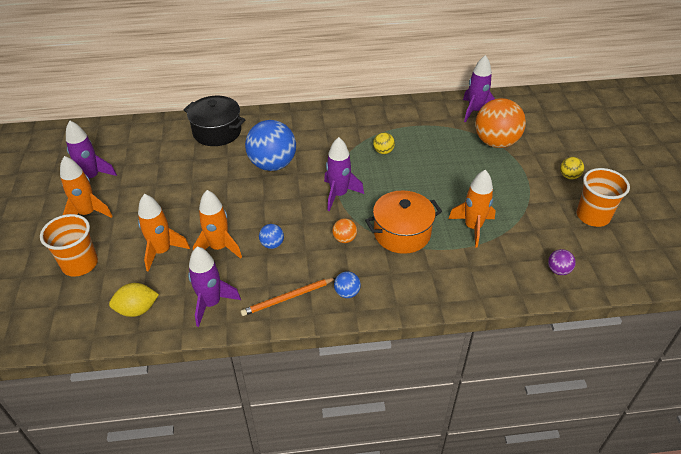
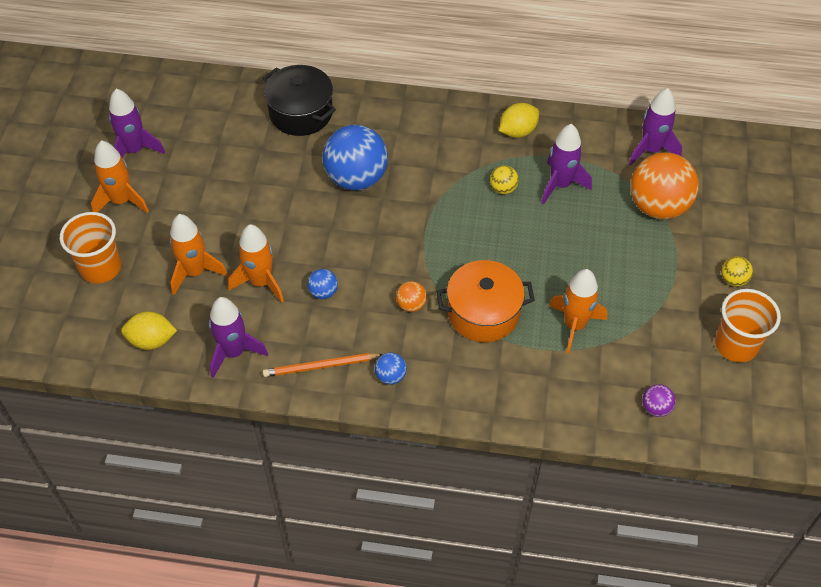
camera: 15 degrees right, 10 degrees up
(339, 194) = (425, 241): purple rocket -> purple rocket (560, 185)
(379, 116) = (517, 131): none -> yellow lemon

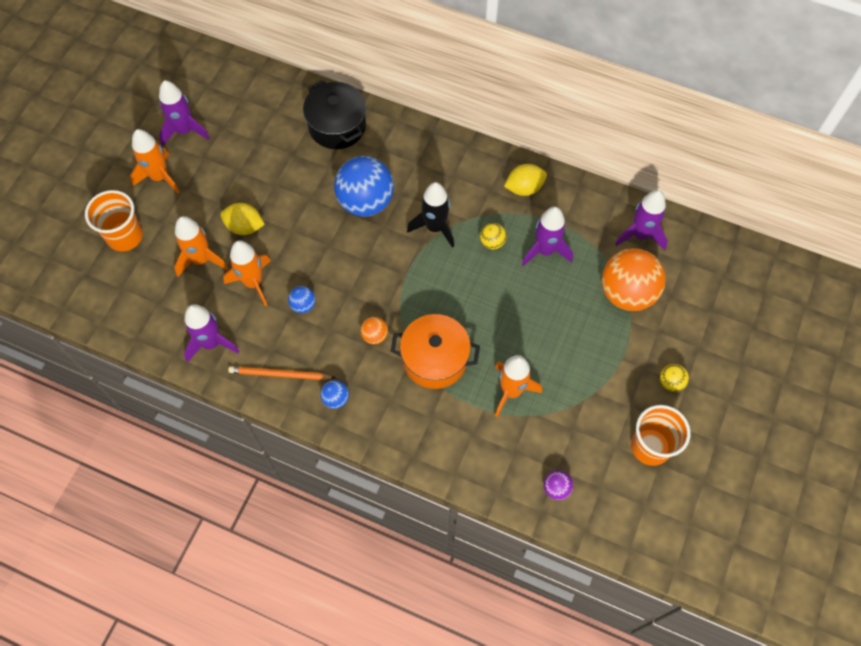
camera: 15 degrees right, 10 degrees up
(152, 340) = (147, 315): yellow lemon -> yellow lemon (245, 227)
(438, 187) = (435, 227): none -> black rocket

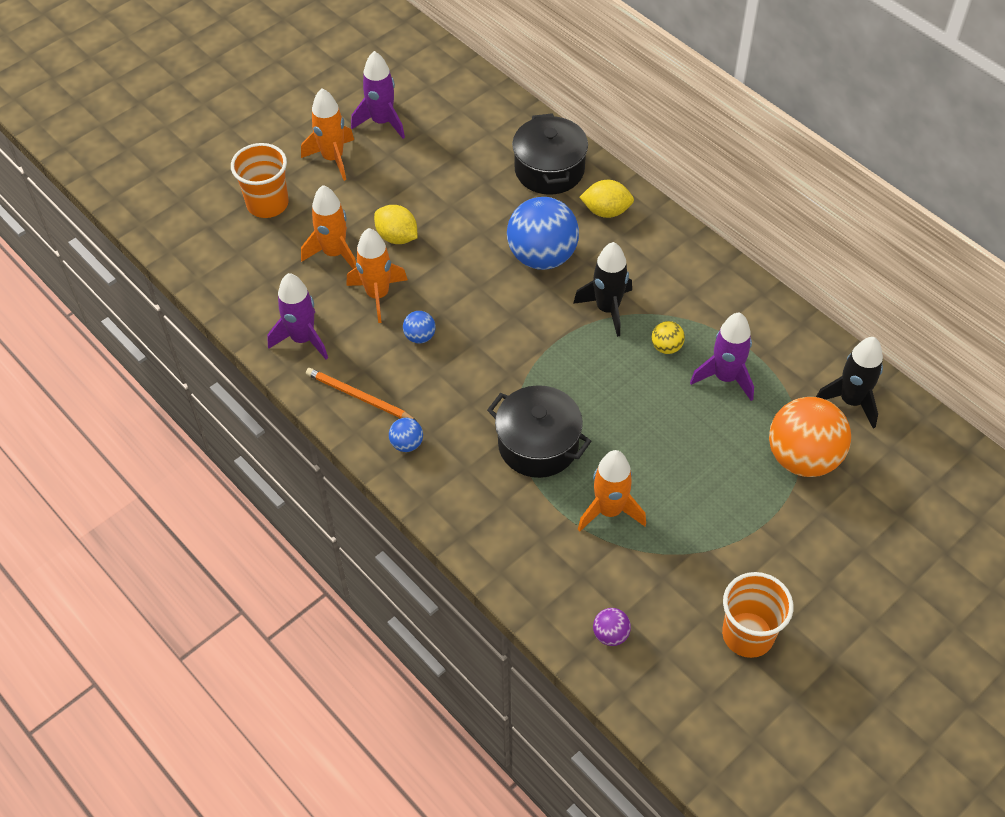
camera: 25 degrees right, 10 degrees down
(375, 335) = (482, 395): orange ball -> none
(435, 359) = (538, 444): orange pot -> black pot
(524, 188) = (733, 303): yellow lemon -> yellow lemon (606, 211)
(640, 235) = (851, 401): purple rocket -> black rocket
(671, 382) = (808, 574): yellow ball -> none

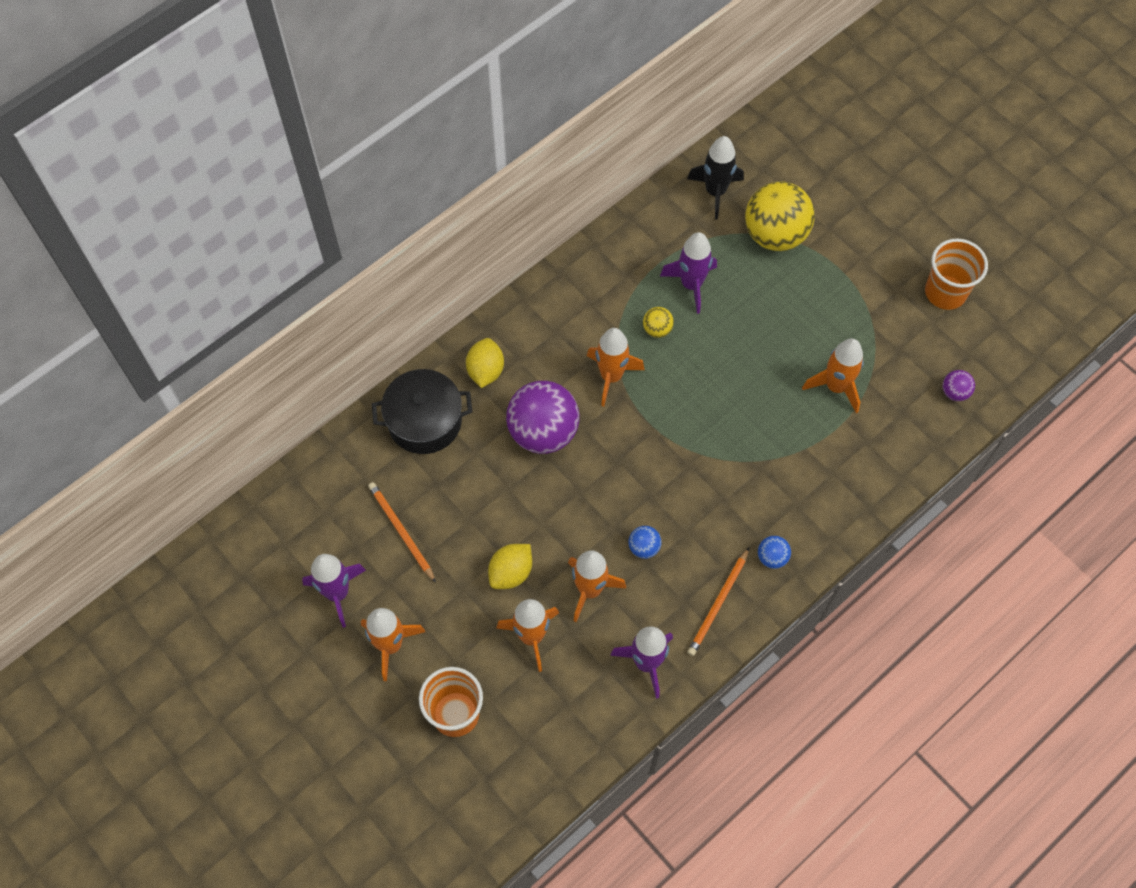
camera: 90 degrees left, 10 degrees up
(439, 159) = (401, 531): none -> orange pencil
(538, 444) = (769, 442): black pot -> none
(542, 256) = (543, 432): blue ball -> purple ball
(607, 309) = (611, 376): black rocket -> orange rocket
(803, 458) = (775, 234): orange ball -> yellow ball

